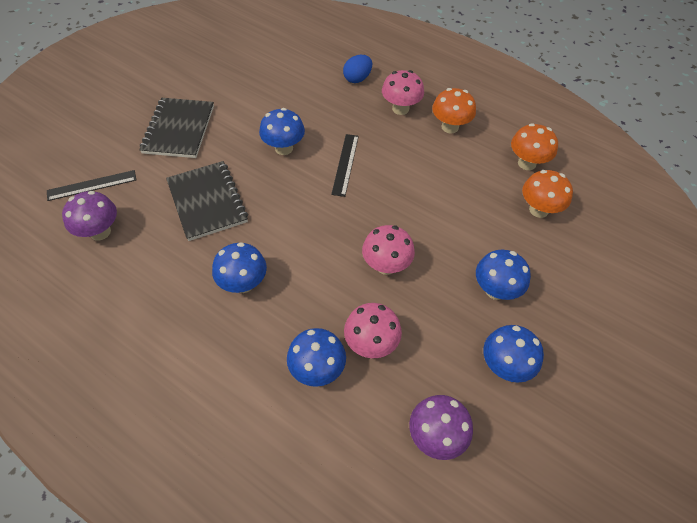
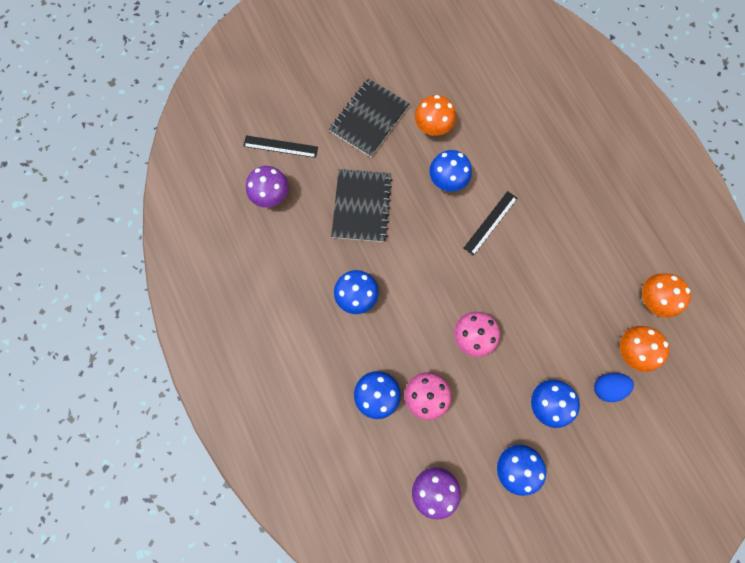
camera: 30 degrees right, 20 degrees up
(357, 78) = (551, 131): blue egg -> blue egg (607, 387)
(400, 109) = (572, 185): pink mushroom -> none
(450, 127) = (605, 227): orange mushroom -> orange mushroom (432, 128)

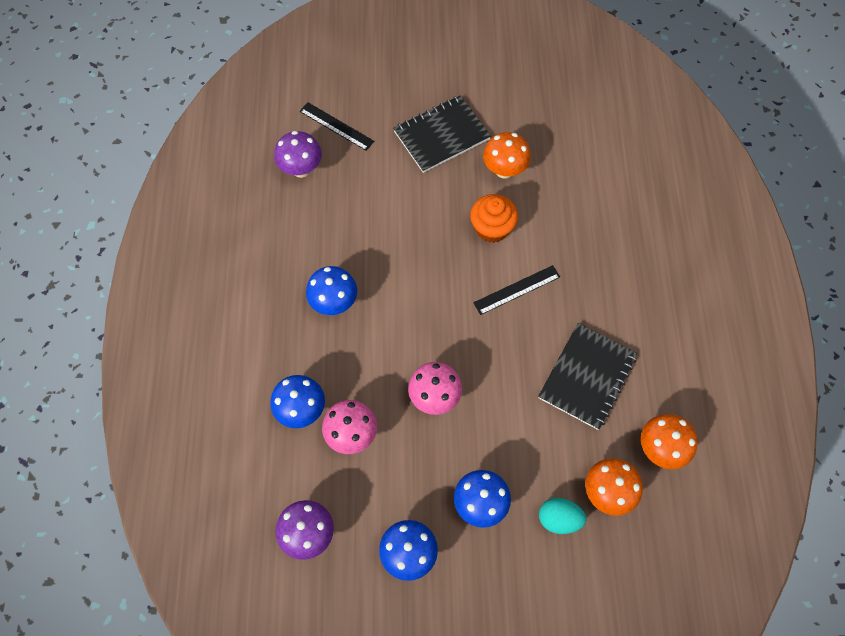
camera: 25 degrees right, 10 degrees down
(361, 206) = (387, 216): black notebook -> black notebook (587, 377)
(447, 181) = (492, 228): blue mushroom -> orange cupcake
(607, 387) = (559, 518): blue egg -> turquoise egg

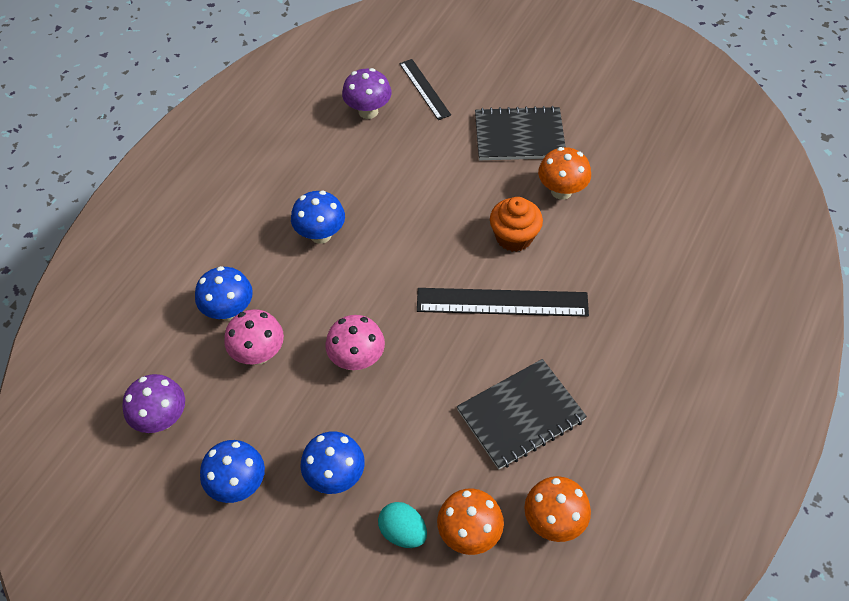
camera: 30 degrees right, 10 degrees down
(517, 290) = (502, 302): black ruler -> black ruler, size x1.65

